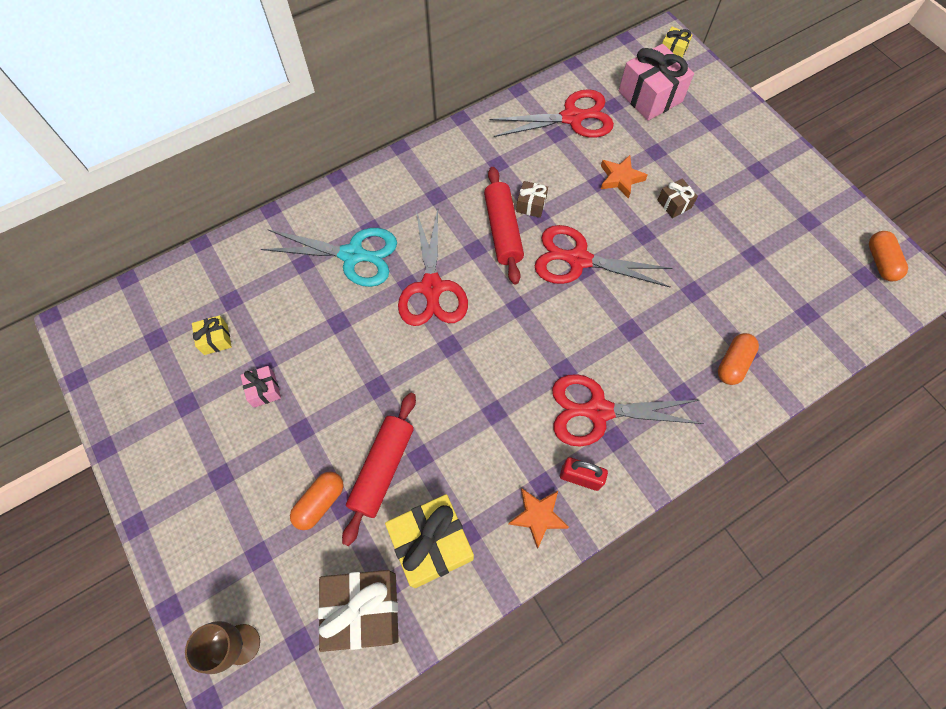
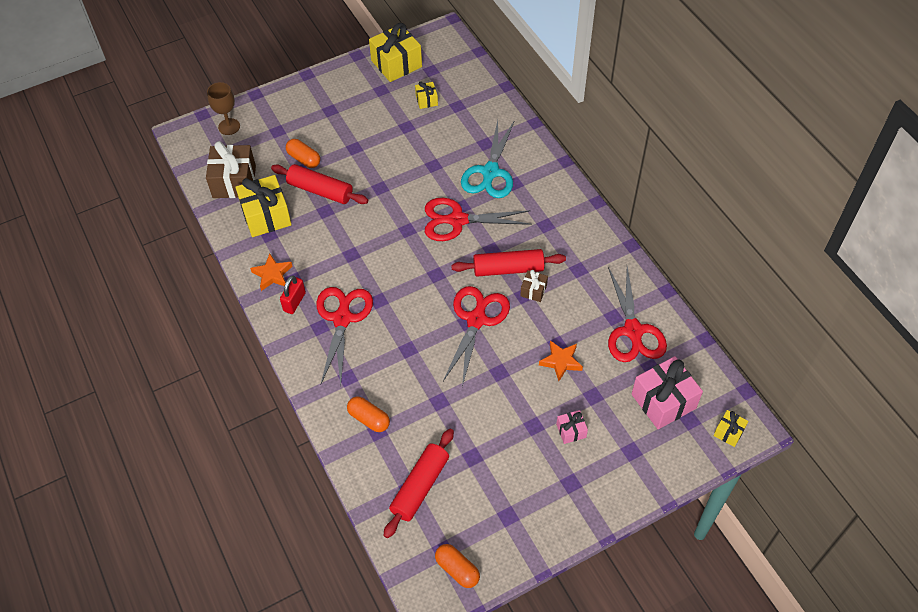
camera: 95 degrees right, 10 degrees down
(133, 387) = (396, 64): none -> yellow gift
(264, 390) = (385, 127): pink gift -> pink gift (571, 431)
(674, 204) = (531, 401): brown gift -> none
(802, 302) = (420, 487): none -> red rolling pin
(880, 262) = (457, 569): orange capsule -> orange capsule turned 45 degrees clockwise

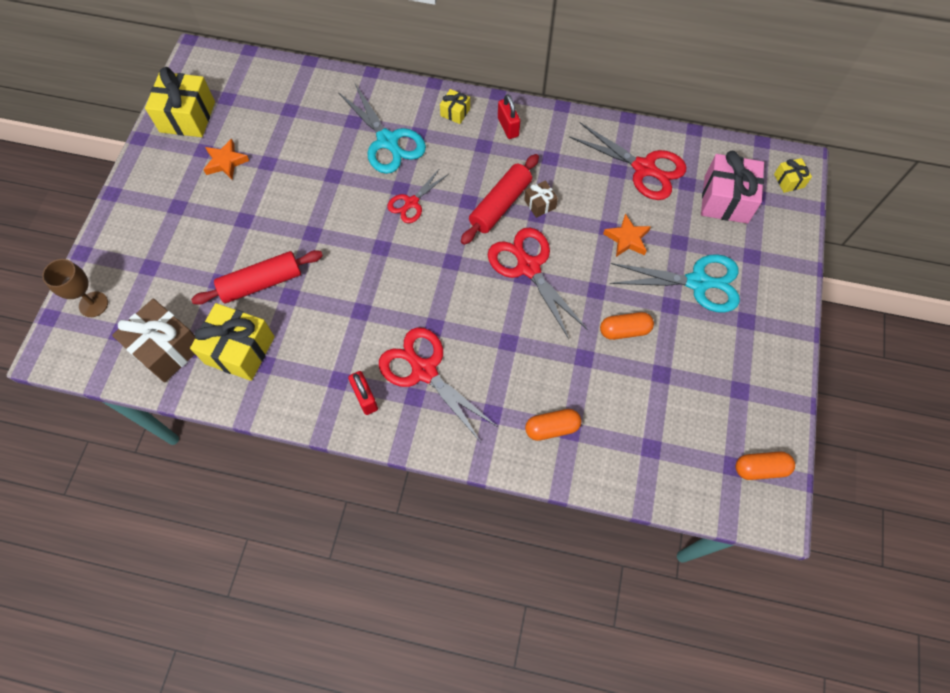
camera: 50 degrees left, 10 degrees up
(272, 274) = (314, 394): orange star -> orange star (226, 162)
(304, 159) = (209, 269): orange capsule -> orange capsule (624, 330)
(420, 487) = (656, 437): red rolling pin -> none
(426, 100) = (256, 126): yellow gift -> yellow gift (455, 112)
(457, 220) = (411, 203): red scissors -> red scissors, size x0.59
(571, 431) = (698, 282): pink gift -> turquoise scissors
(576, 227) = (508, 127): none -> red padlock

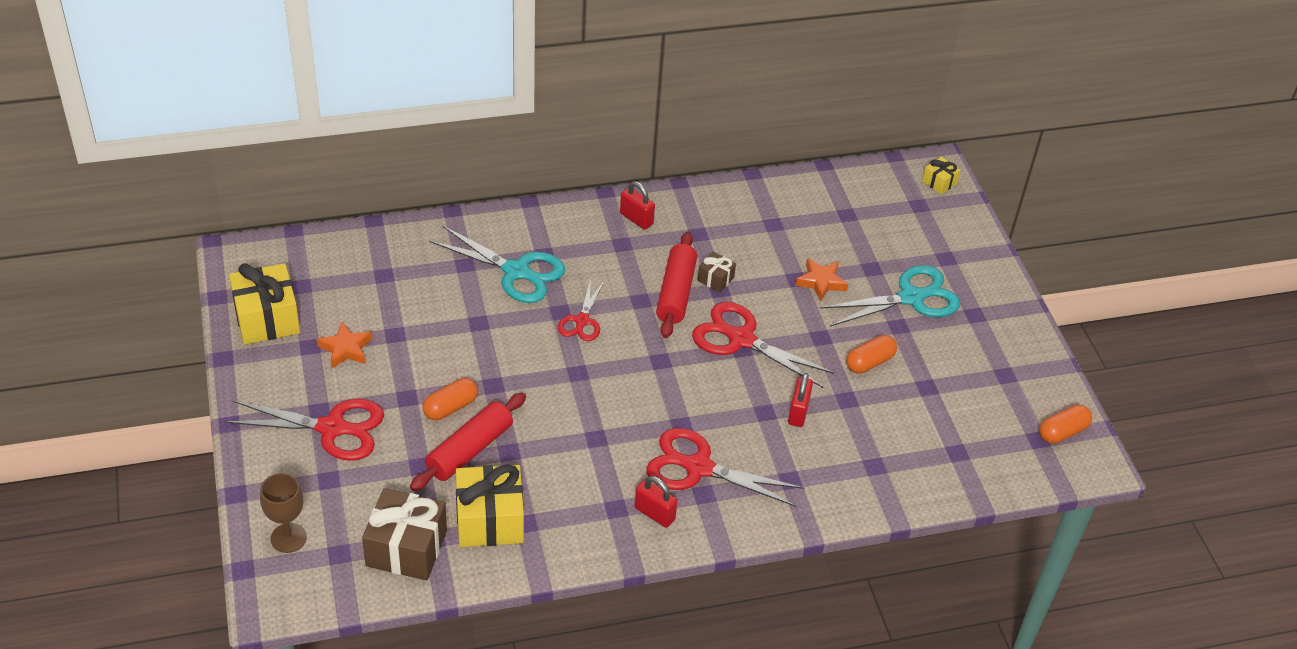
camera: 30 degrees left, 20 degrees down
(455, 112) = (571, 222): yellow gift -> none
(535, 353) = (798, 412): none -> red padlock
(552, 428) = (855, 470): orange capsule -> orange capsule (450, 407)
(644, 168) = (798, 214): red scissors -> red scissors (333, 428)
(725, 199) = (892, 217): pink gift -> none

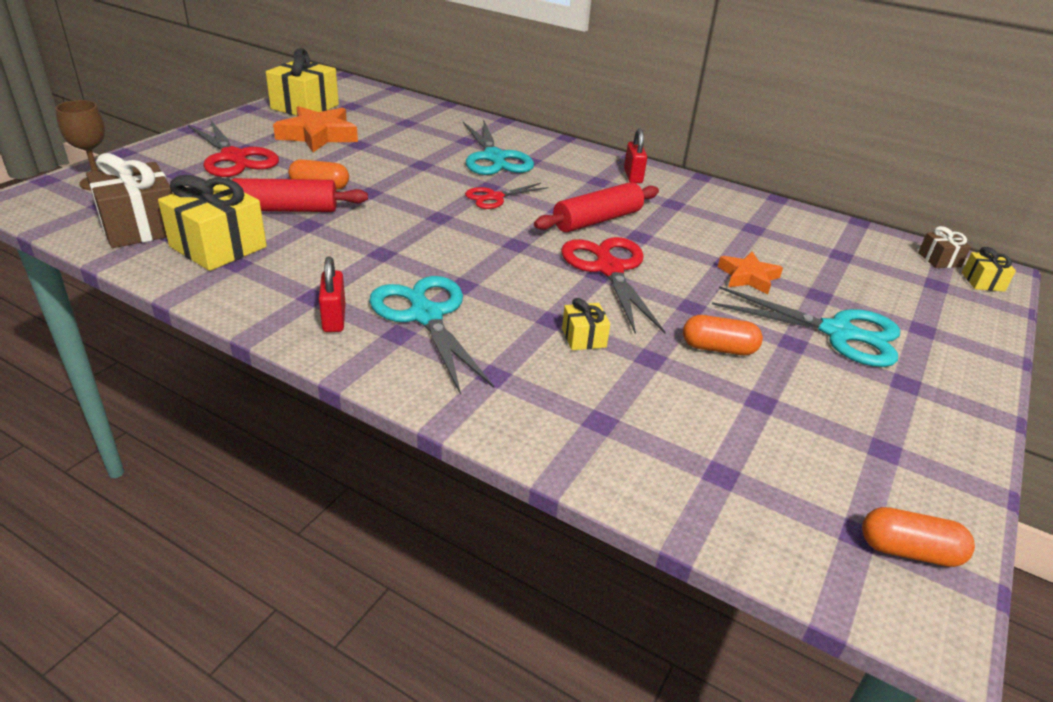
camera: 45 degrees right, 10 degrees down
(346, 349) = (318, 135): orange star -> orange star, size x1.64
(697, 467) = (425, 315): red scissors -> turquoise scissors
(715, 279) = (646, 230): brown gift -> brown gift (939, 260)
(798, 412) = (584, 338): red padlock -> yellow gift

